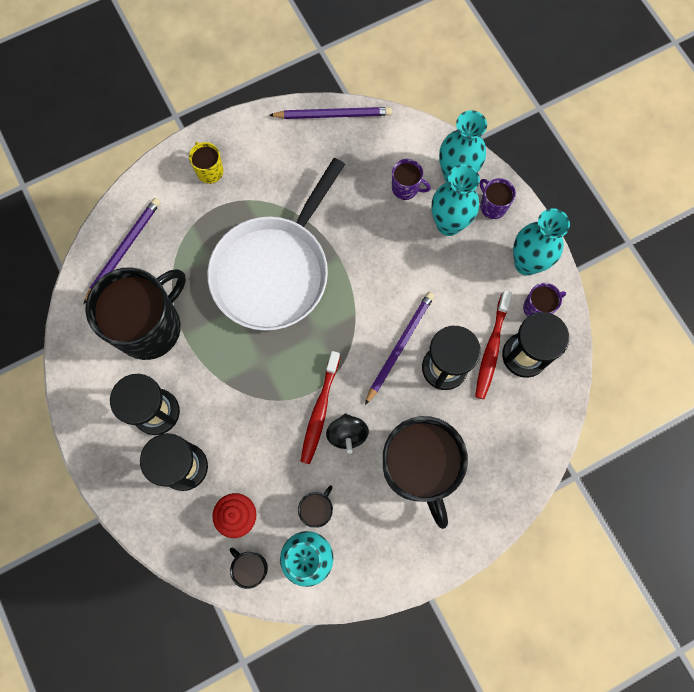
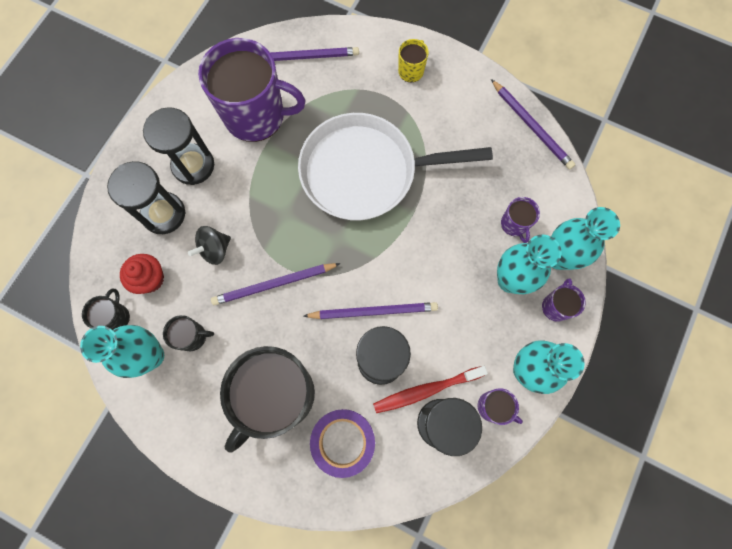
camera: 55 degrees right, 0 degrees up
(150, 327) = (256, 115): black mug -> purple mug
(320, 411) = (274, 284): red toothbrush -> purple pencil
(347, 434) = (269, 319): black spinning top -> black spinning top (215, 250)
(489, 441) = (343, 442): none -> purple tape

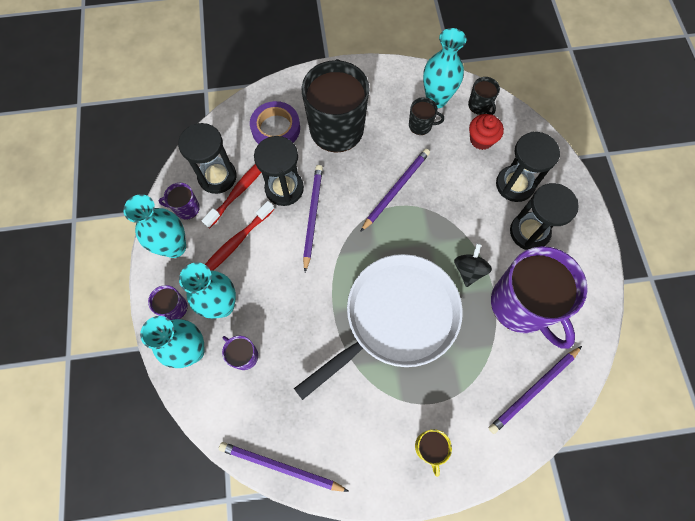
camera: 145 degrees right, 5 degrees down
(193, 336) = (421, 125): black mug -> black mug turned 135 degrees counterclockwise
(215, 250) = (456, 185): black spinning top -> black spinning top (469, 270)
(256, 115) = (521, 305): purple mug -> purple mug turned 90 degrees counterclockwise
(373, 311) = (312, 216): purple pencil -> purple pencil turned 135 degrees clockwise
(463, 334) = (235, 243): none -> red toothbrush

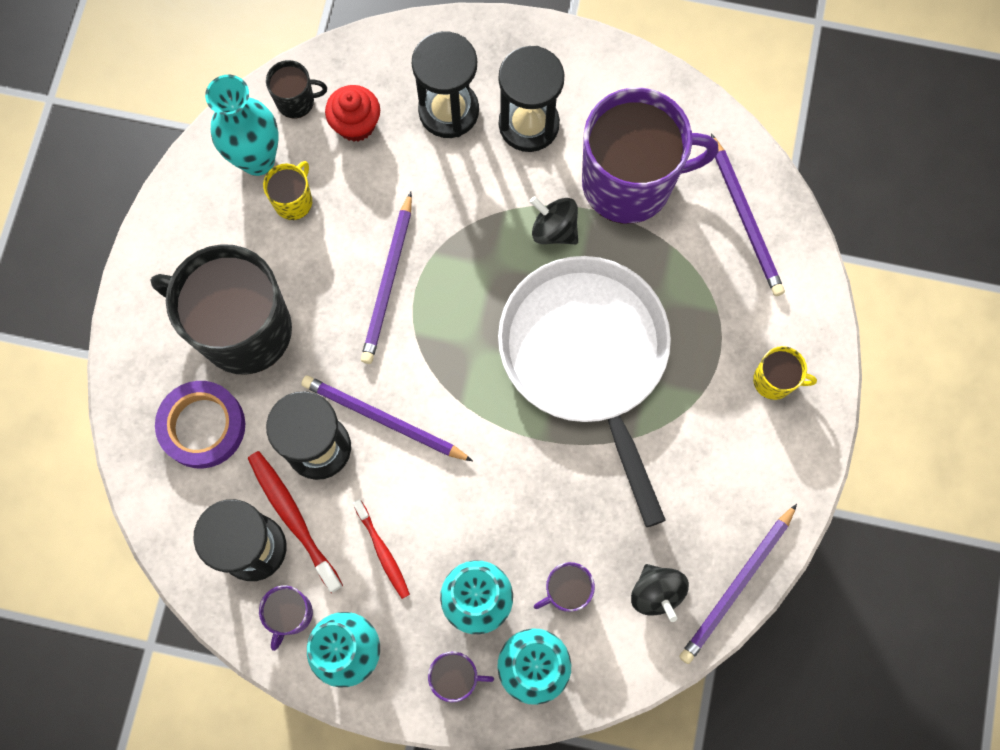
camera: 70 degrees left, 5 degrees up
(235, 243) = (383, 552): red toothbrush -> red toothbrush, size x0.66
(259, 413) = (656, 593): none -> black spinning top
(395, 190) = (388, 281): purple pencil -> purple pencil turned 135 degrees counterclockwise
(421, 125) = (294, 201): black mug -> yellow mug

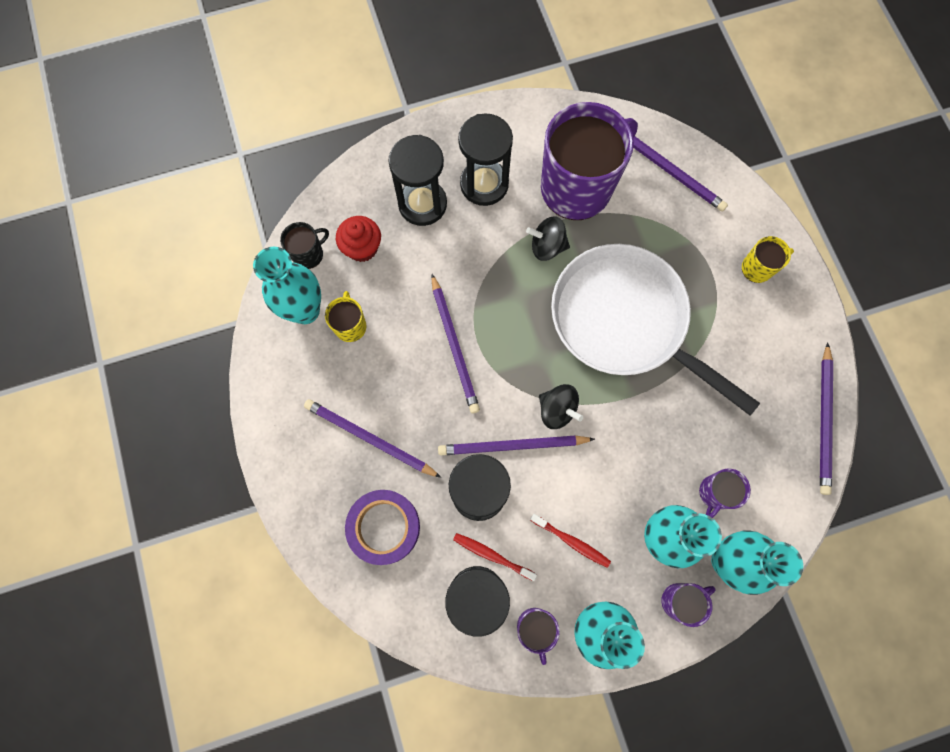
camera: 30 degrees left, 0 degrees up
(243, 329) = (370, 439): black mug -> purple pencil
(293, 518) = (492, 555): red toothbrush -> red toothbrush, size x0.66
(656, 593) = (775, 458): black spinning top -> black spinning top (557, 410)

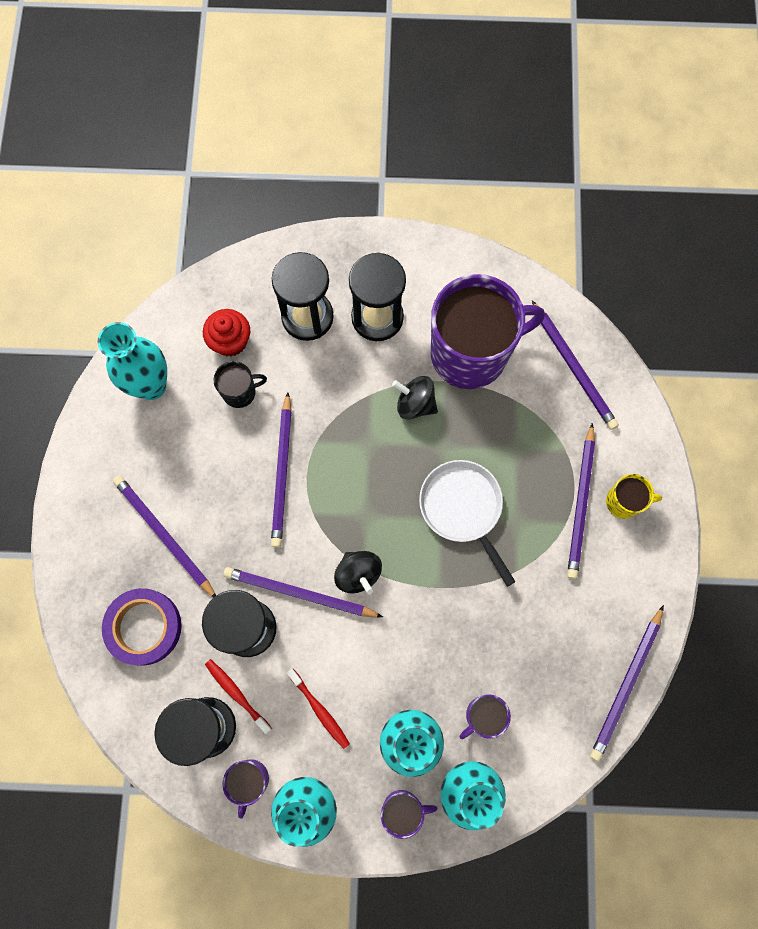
camera: 20 degrees right, 0 degrees up
(308, 254) = (176, 330): black mug -> black mug (240, 392)
(350, 326) = (189, 416): yellow mug -> none
(624, 321) = (463, 508): white pan -> white pan, size x0.57
(722, 282) = (581, 503): none -> purple pencil

